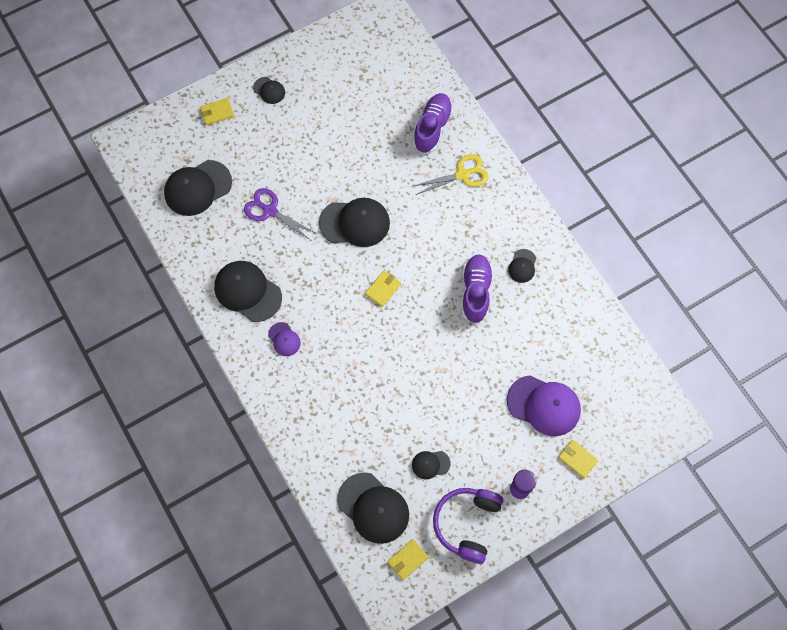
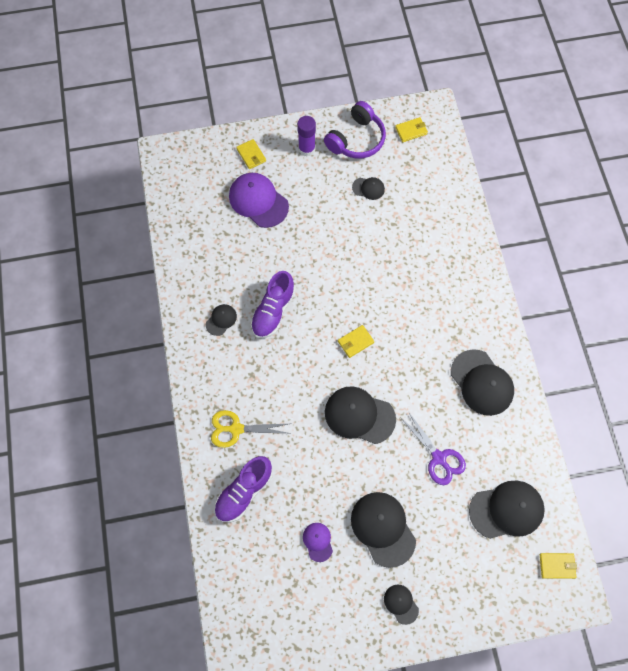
camera: 160 degrees left, 0 degrees up
(217, 113) = (466, 596): yellow wallet -> yellow wallet (557, 566)
(284, 339) = (459, 327): purple cap -> purple cap (318, 541)
(373, 508) = (425, 172): black cap -> black cap (383, 528)

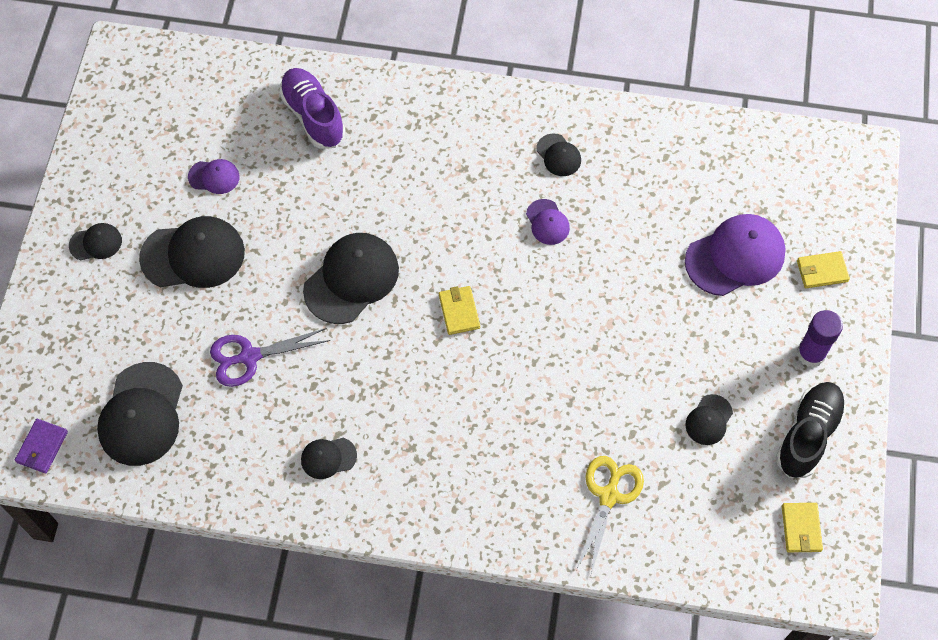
camera: 110 degrees right, 5 degrees down
(236, 429) = (397, 130): yellow scissors -> yellow scissors (609, 496)
(273, 311) = (547, 222): purple shoe -> purple cap
(356, 139) = (808, 435): purple headphones -> black shoe
(482, 382) = (328, 458): black cap -> black cap, size x0.51
(557, 566) = (42, 447): yellow wallet -> purple wallet

